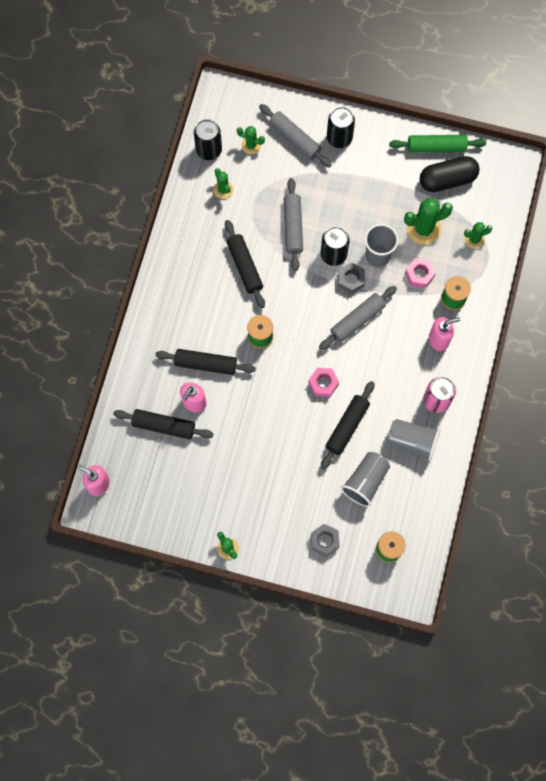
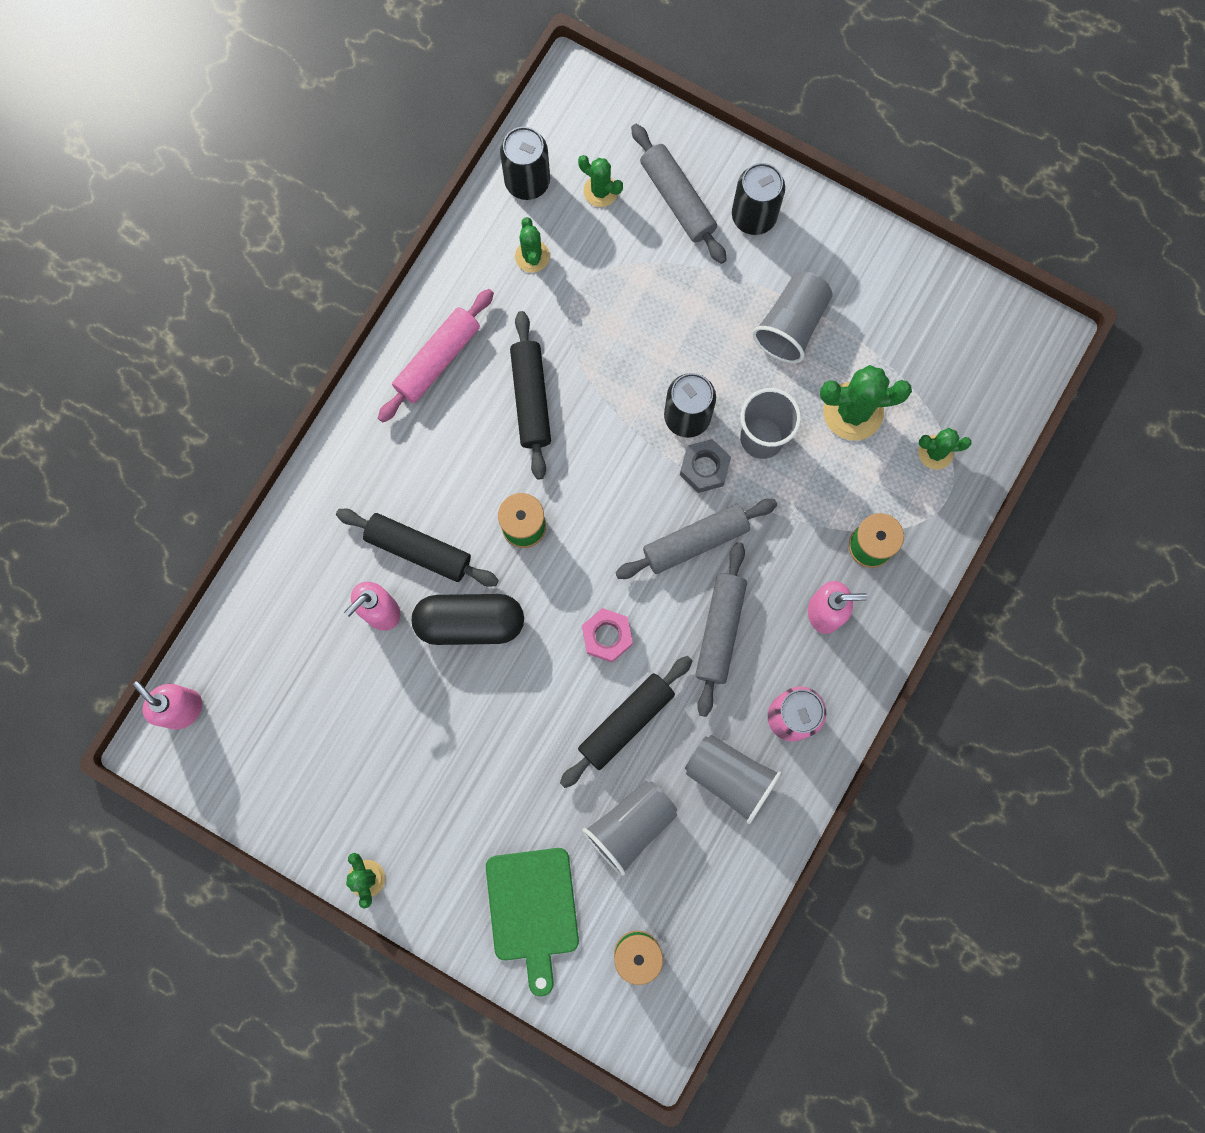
camera: 15 degrees right, 5 degrees up
(164, 426) = (319, 638): black rolling pin -> none
(186, 258) = (437, 359): none -> pink rolling pin
(293, 227) = (632, 351): grey rolling pin -> grey rolling pin (720, 630)
(325, 540) = (533, 910): grey nut -> green cutting board
(376, 191) = (791, 325): none -> grey cup
(419, 274) = (824, 490): pink nut -> none
(436, 147) = (915, 274): green rolling pin -> none
(447, 180) = (918, 336): black capsule -> black capsule (470, 622)

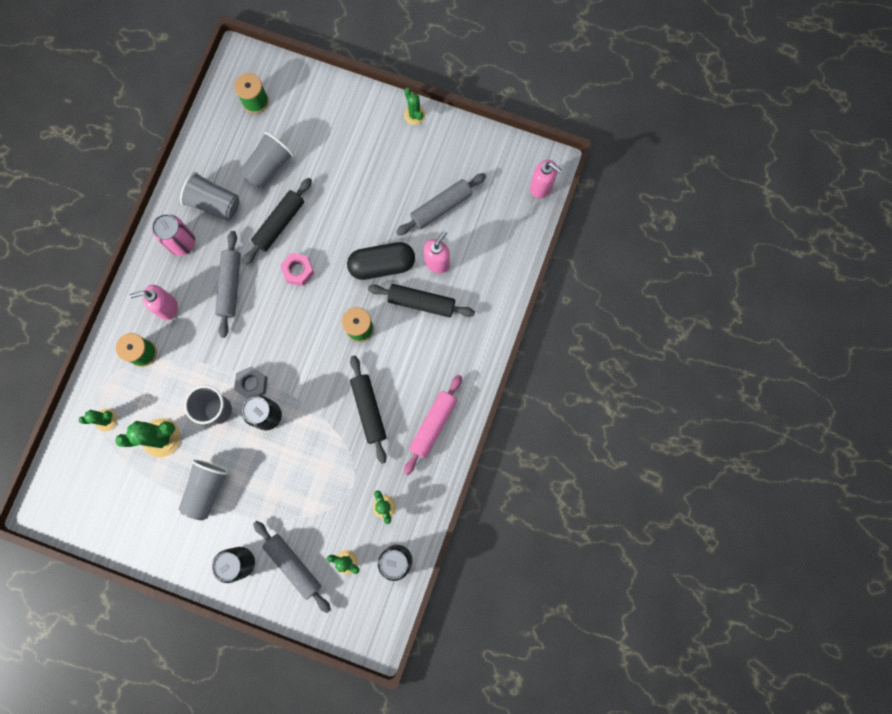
camera: 170 degrees right, 0 degrees up
(533, 910) = (317, 114): green cutting board -> none
(695, 541) = (252, 337): grey rolling pin -> grey rolling pin (441, 207)

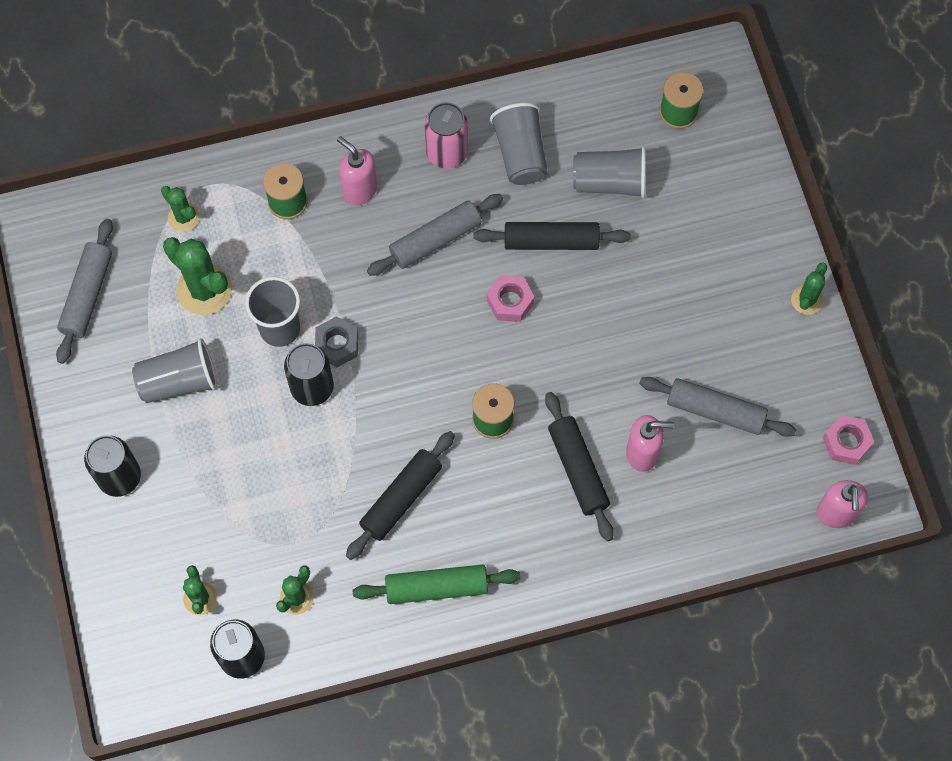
camera: 55 degrees right, 10 degrees down
(293, 565) = (156, 540): grey rolling pin -> grey rolling pin (87, 295)
(382, 265) = (590, 391): black capsule -> none
(433, 425) = (436, 587): pink rolling pin -> green rolling pin
(507, 153) = (846, 442): none -> pink nut

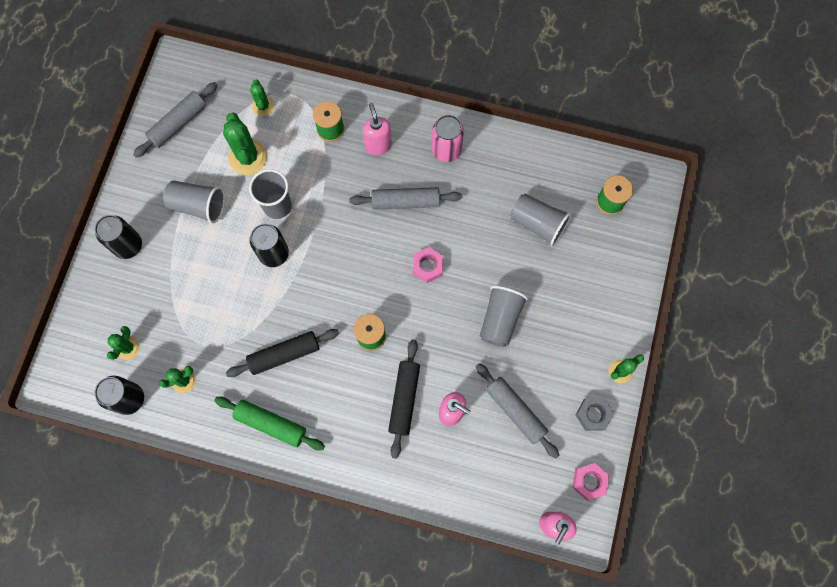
camera: 30 degrees right, 5 degrees up
(337, 345) = (305, 235): grey nut -> grey nut (593, 415)
(520, 154) = (492, 175): grey cup -> grey cup (500, 319)
(551, 241) = (477, 242): black rolling pin -> none

